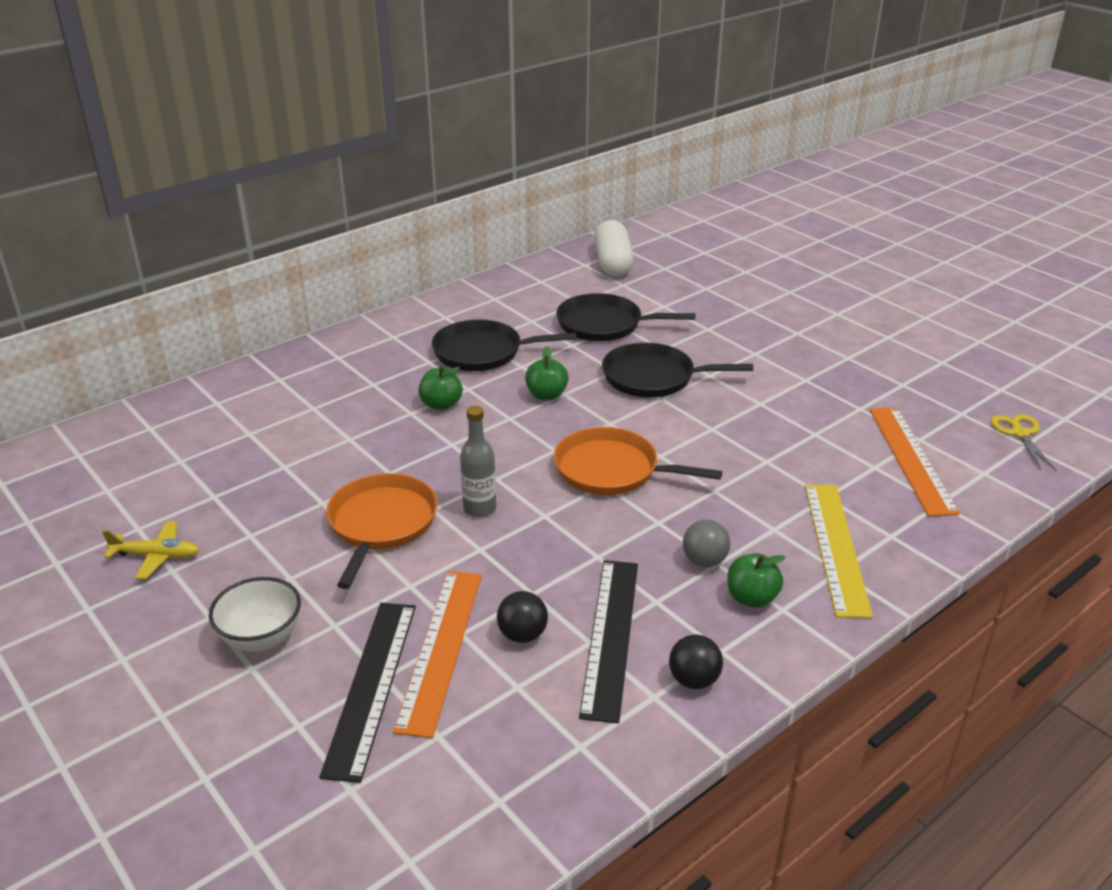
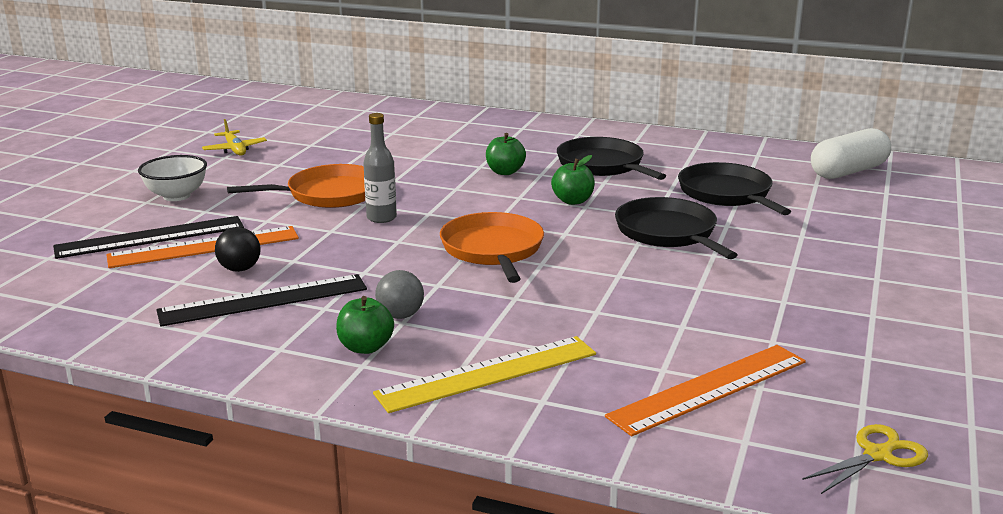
camera: 60 degrees right, 10 degrees down
(694, 680) = (232, 345): black ball -> none

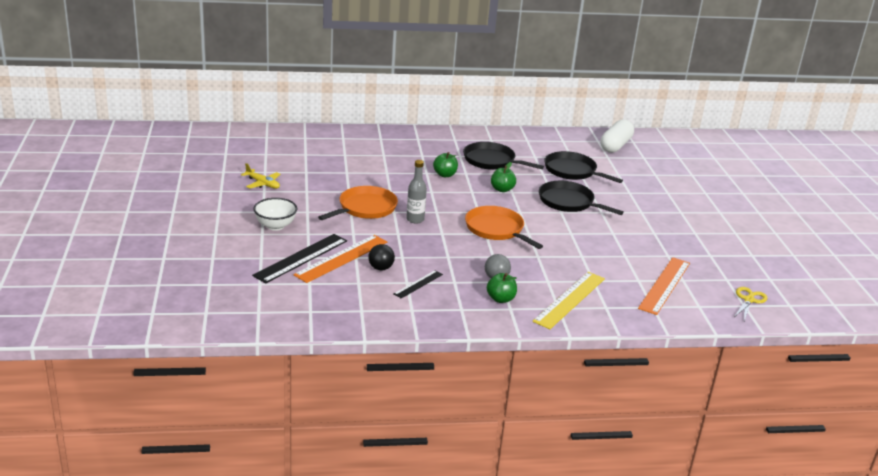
camera: 30 degrees left, 5 degrees up
(264, 300) = (418, 284): black ruler -> black ruler, size x0.54

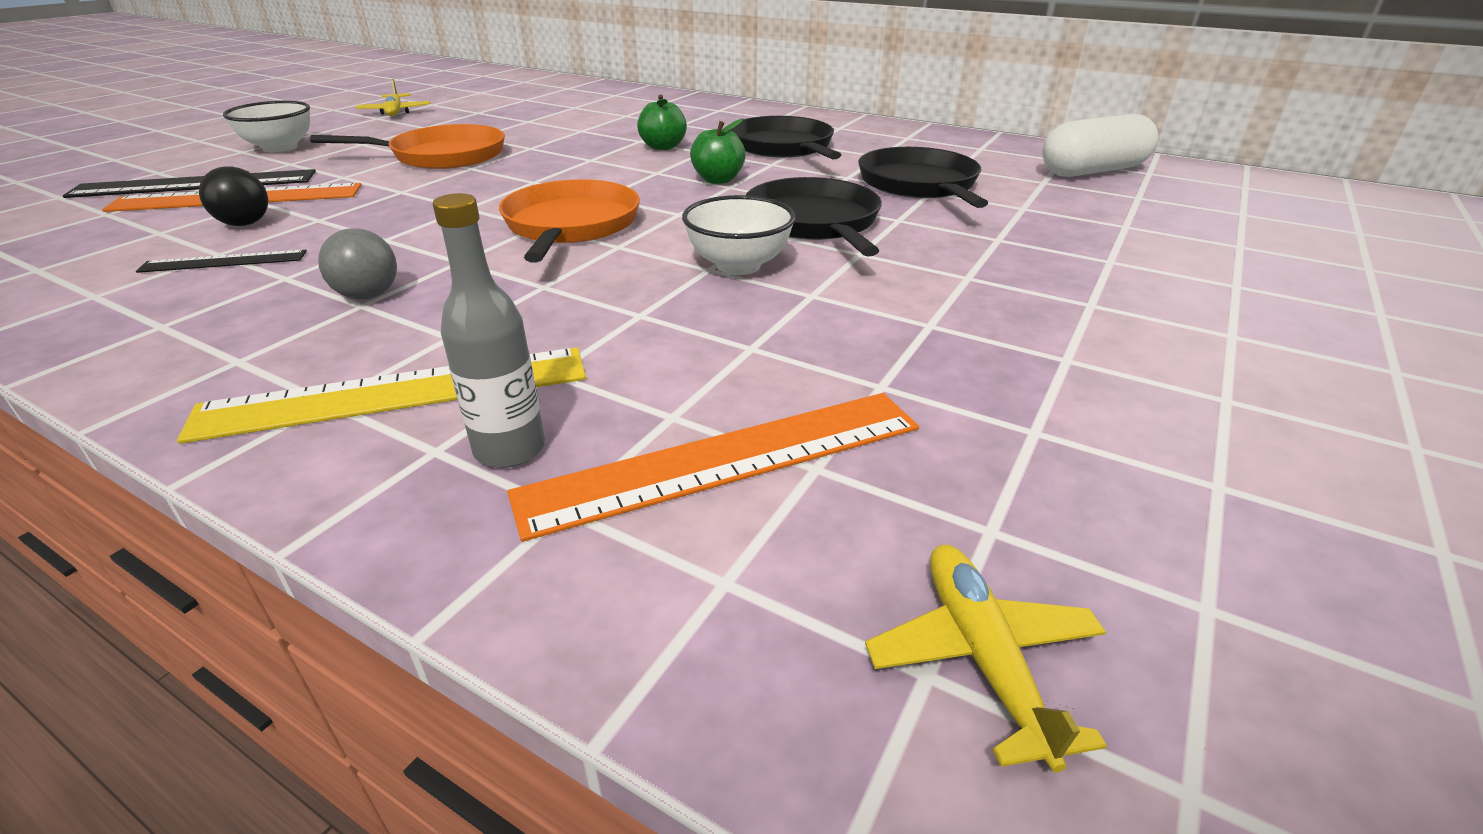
camera: 40 degrees right, 5 degrees up
(415, 219) = (474, 182): grey bottle -> grey bottle (510, 449)
(500, 299) = (272, 335): green apple -> none
(577, 229) = (738, 265): none -> white bowl
(749, 300) = (983, 657): yellow scissors -> yellow plane

